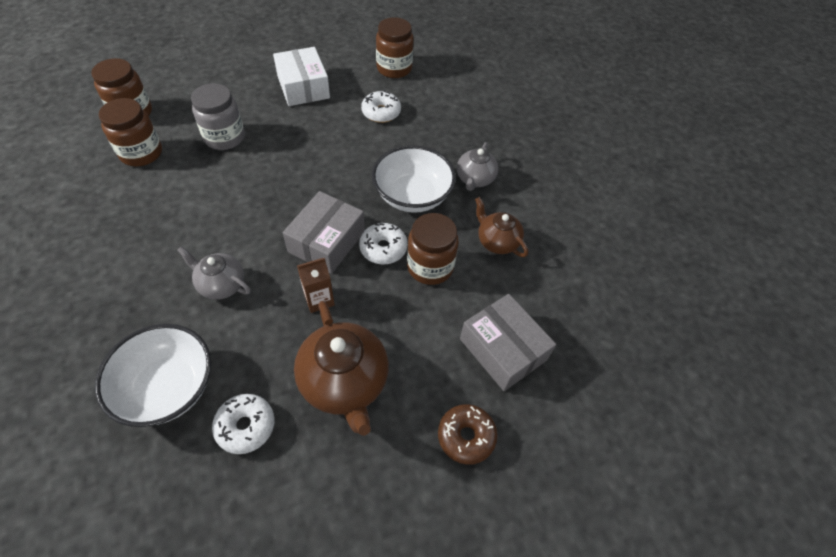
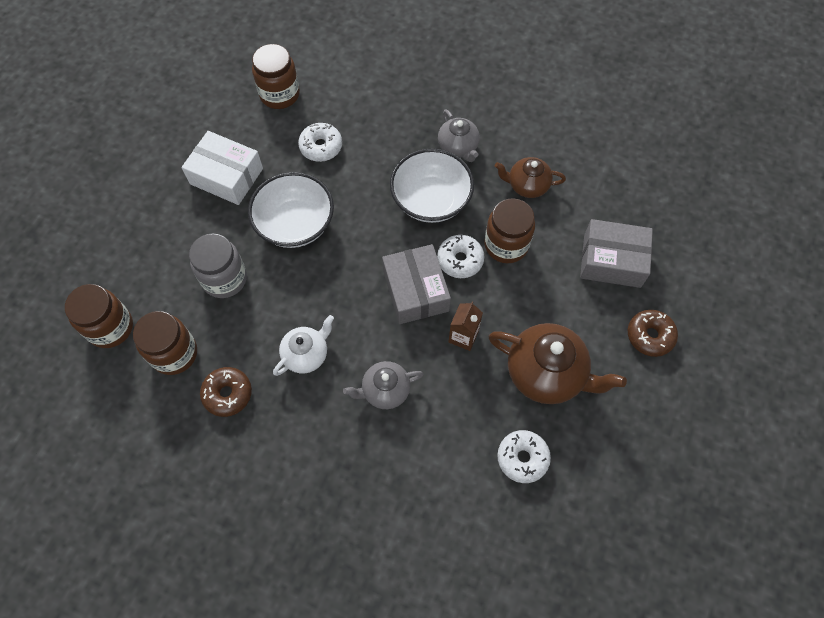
camera: 40 degrees left, 10 degrees up
(134, 200) = (227, 394): none -> brown donut
(167, 387) = (444, 487): white bowl -> white bowl (295, 224)
(207, 218) = (306, 354): none -> white teapot

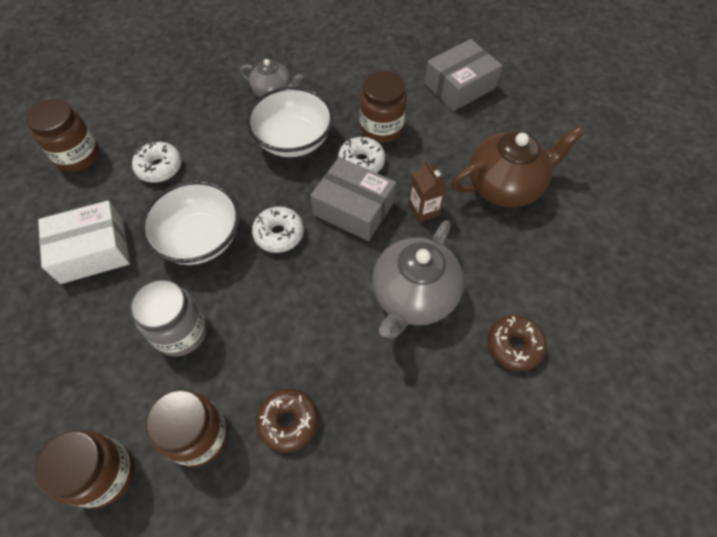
camera: 45 degrees left, 5 degrees down
(306, 354) = (321, 327): white teapot -> none
(385, 390) = (413, 297): grey teapot -> grey teapot, size x1.69
(522, 458) = (557, 253): white donut -> white donut (279, 234)
(527, 185) = (351, 82): brown teapot -> none
(650, 336) = (535, 111): brown donut -> brown donut (514, 346)

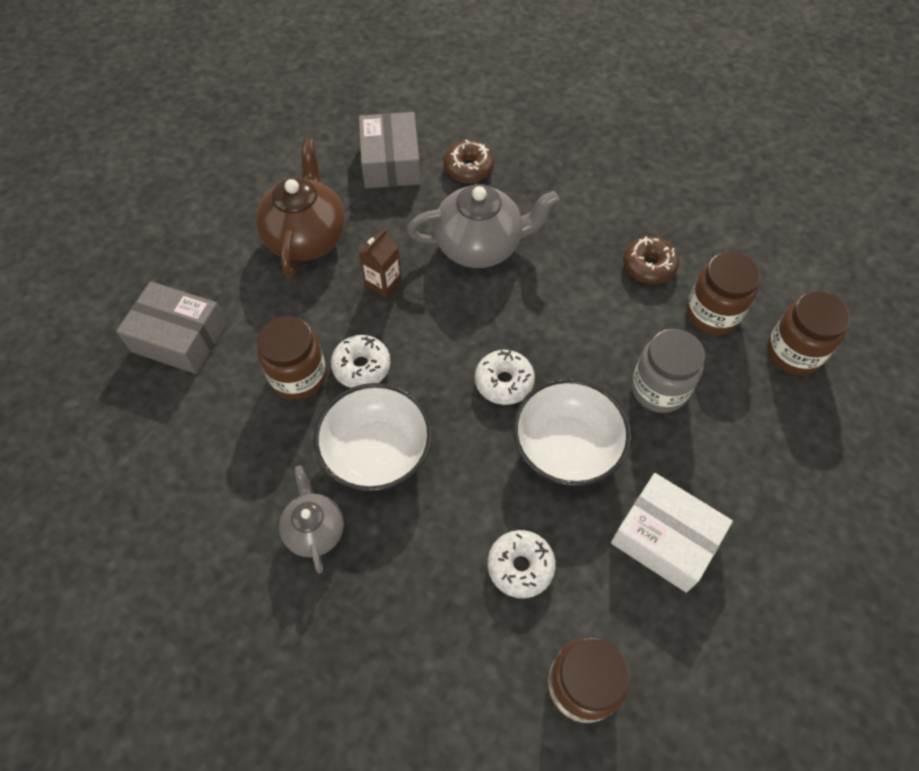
camera: 125 degrees left, 0 degrees up
(354, 208) = (425, 339): grey box -> grey box (390, 162)
(505, 186) = (306, 237): brown teapot -> brown teapot turned 60 degrees clockwise

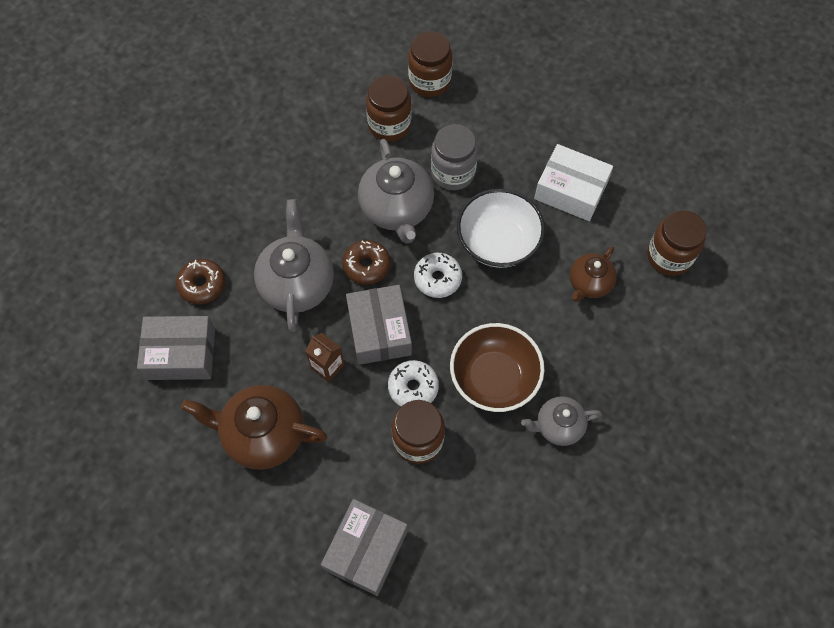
camera: 85 degrees left, 5 degrees up
(377, 452) = (494, 378): white bowl -> brown bowl
(429, 328) = (379, 331): none -> grey box
(520, 566) = (589, 283): white donut -> brown teapot
(592, 332) = (397, 209): none -> grey teapot
(648, 266) = (338, 159): brown donut -> brown donut (366, 266)
(665, 539) = (570, 191): white box -> white box turned 75 degrees clockwise

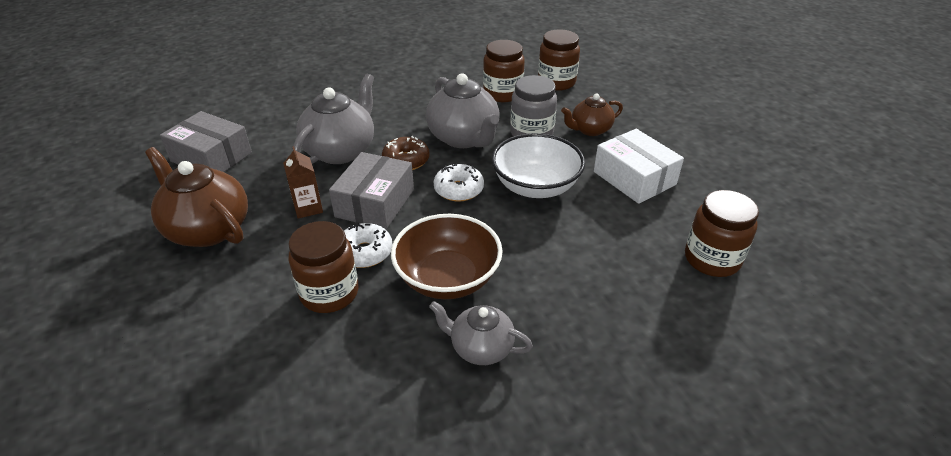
camera: 30 degrees right, 25 degrees down
(202, 285) = (272, 127): brown donut -> none
(366, 550) = (188, 359): grey box -> none
(397, 209) = (464, 138): grey teapot -> grey teapot turned 45 degrees counterclockwise
(589, 283) = (605, 247): brown teapot -> brown teapot (590, 130)

